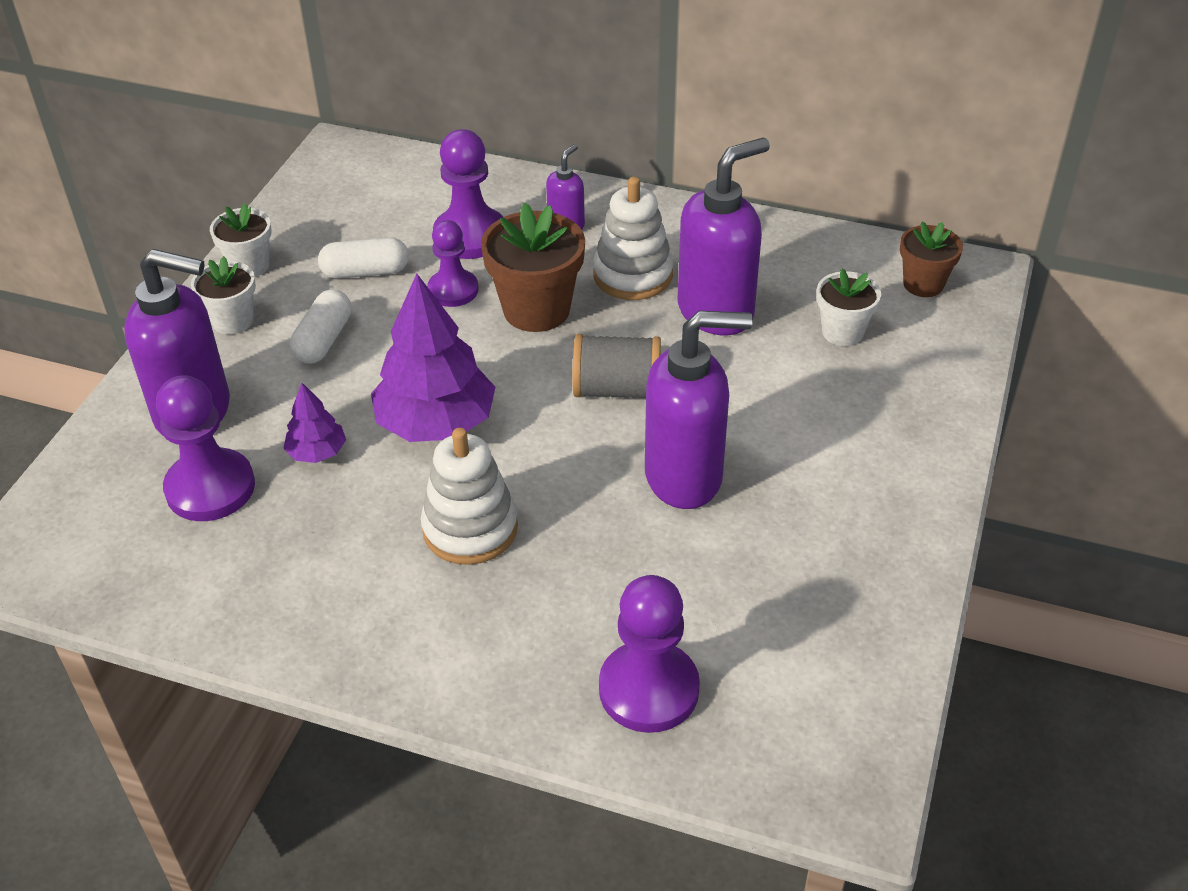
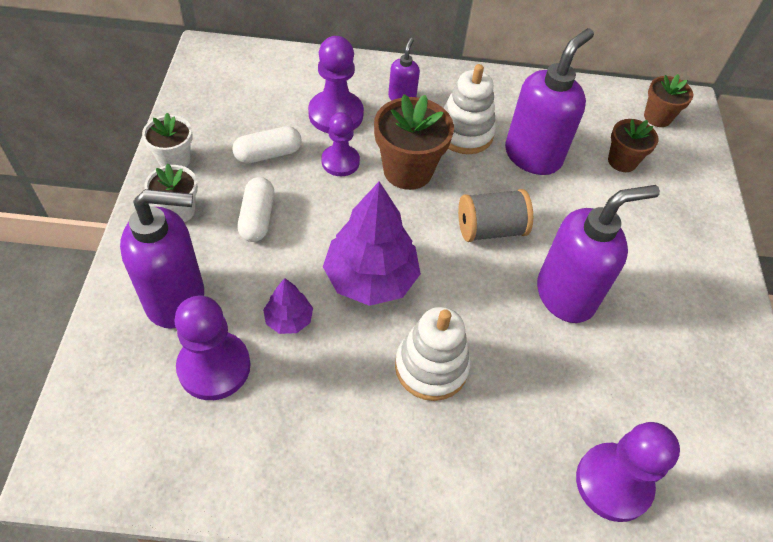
camera: 20 degrees left, 10 degrees up
(842, 332) = (622, 161): white flower pot -> brown flower pot

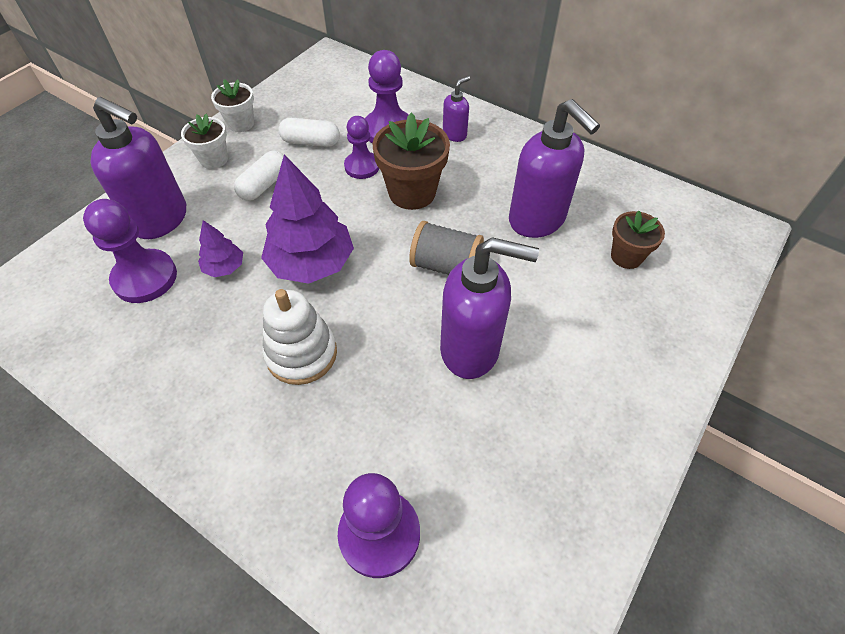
camera: 35 degrees right, 0 degrees up
(464, 133) = (487, 180): white stacking toy -> none
(533, 156) = (537, 220): purple soap dispenser -> purple soap dispenser turned 75 degrees clockwise
(657, 117) = (699, 231): brown flower pot -> none

